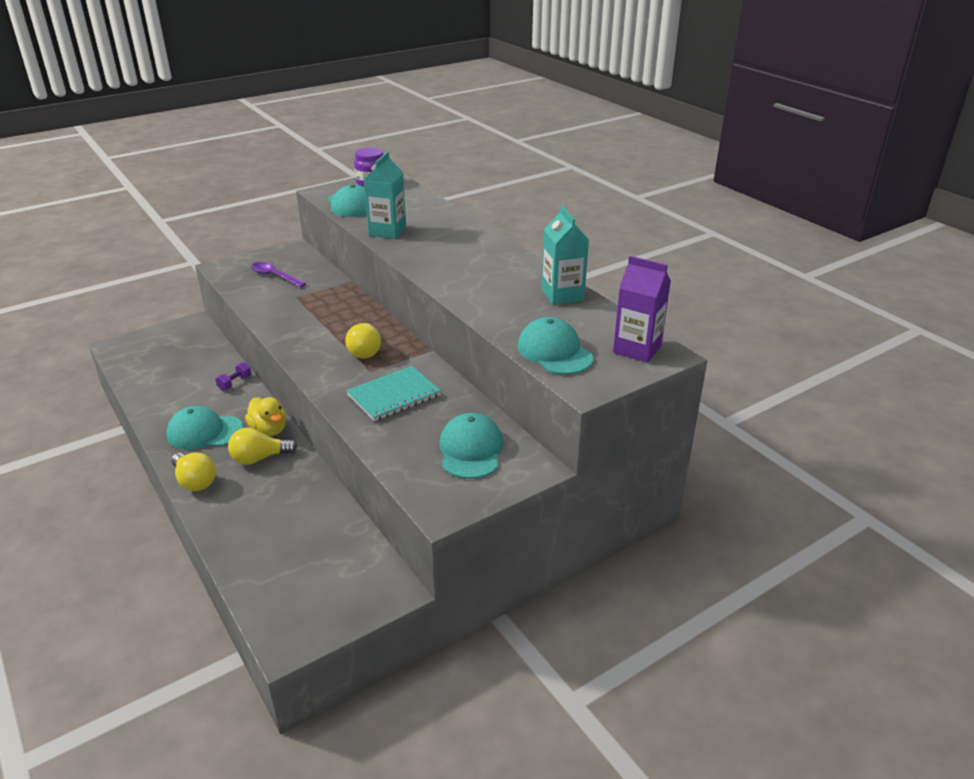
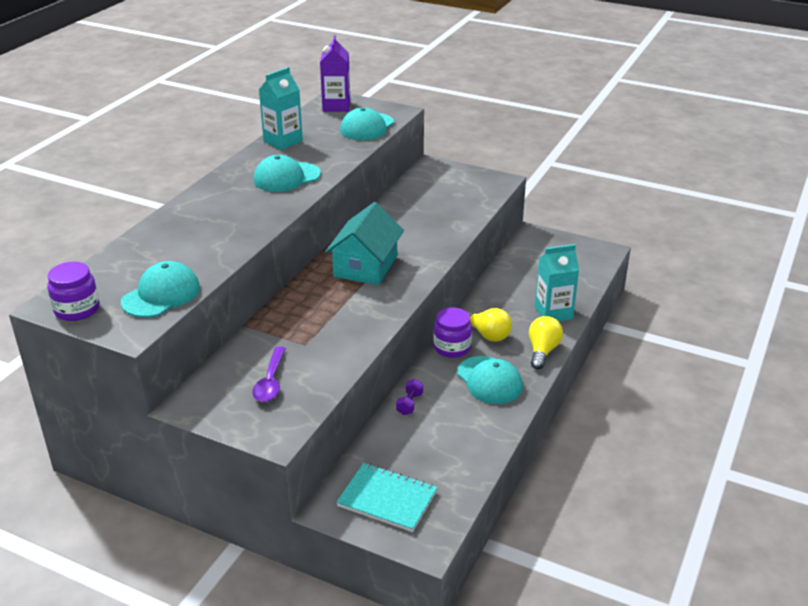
camera: 120 degrees left, 0 degrees up
(235, 383) = (409, 404): purple dumbbell -> purple dumbbell turned 75 degrees counterclockwise
(269, 430) = (452, 347): yellow duck -> purple jar
(365, 351) = (365, 266): yellow light bulb -> turquoise house
(387, 231) = (221, 247): turquoise carton -> turquoise carton (553, 313)
(394, 395) = (412, 232): turquoise notebook -> turquoise notebook (387, 499)
(471, 450) = (439, 187): turquoise cap -> turquoise cap (286, 177)

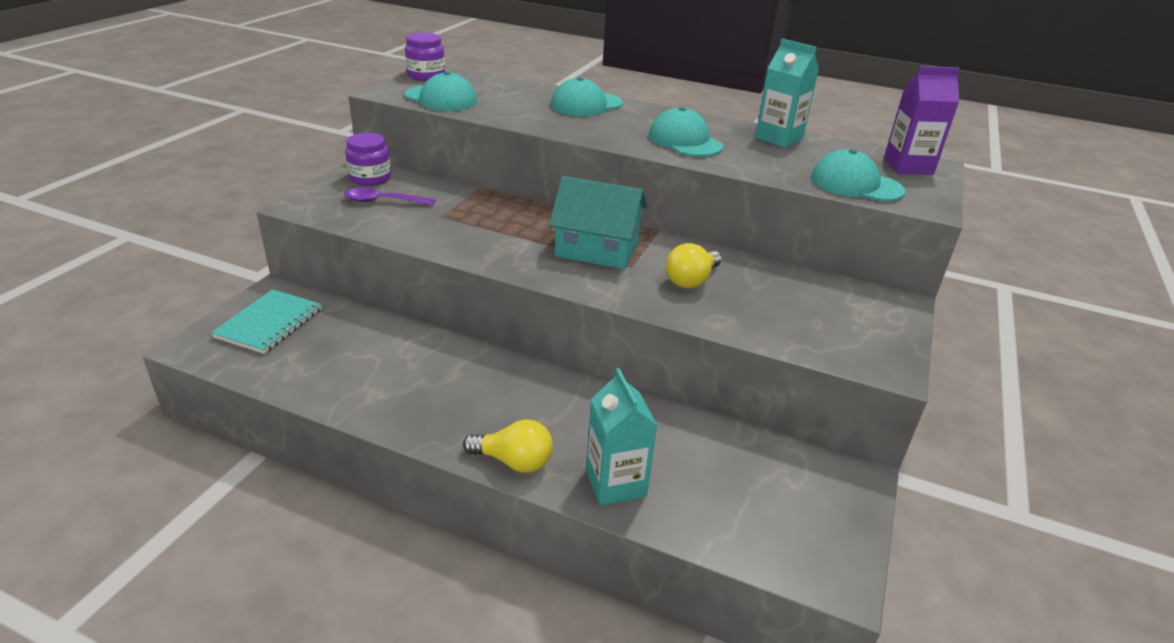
camera: 85 degrees right, 0 degrees up
(409, 404) = (417, 339): purple dumbbell -> none
(452, 347) = (525, 374): purple jar -> purple jar (370, 178)
(487, 334) = (554, 407): yellow light bulb -> yellow light bulb (691, 280)
(489, 380) = (452, 404): turquoise cap -> turquoise cap (586, 104)

